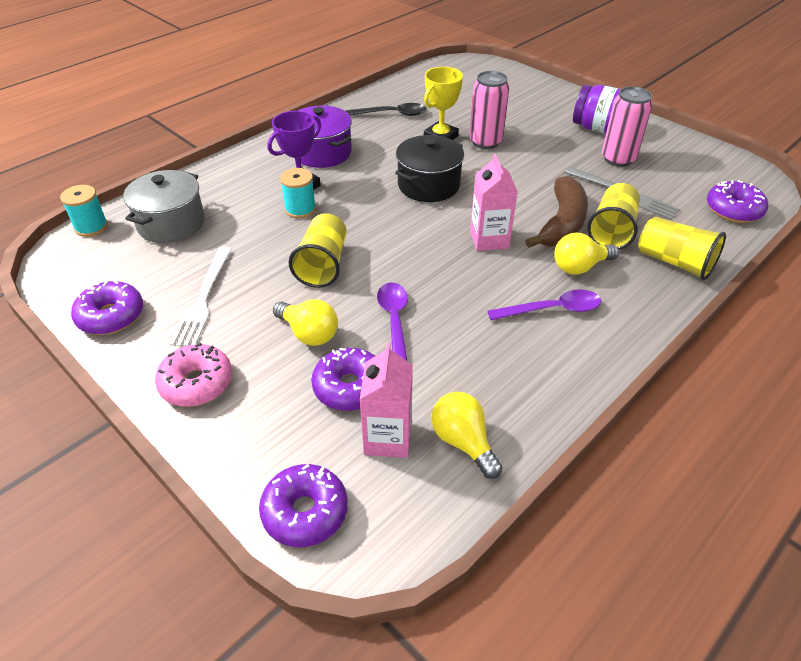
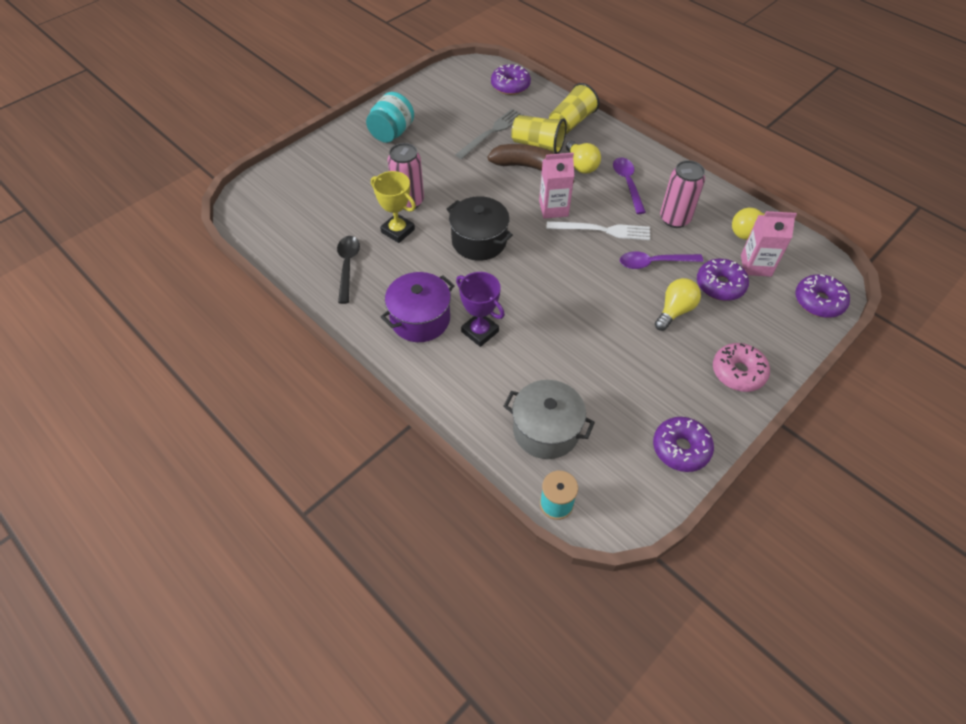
camera: 90 degrees left, 10 degrees up
(203, 299) = (648, 384): white fork -> white fork (602, 230)
(300, 209) = (518, 329): turquoise spool -> none
(322, 265) = (595, 307): yellow cup -> none
(596, 128) = (392, 133): purple jar -> turquoise jar
(618, 159) = (442, 128): pink can -> pink can (674, 219)

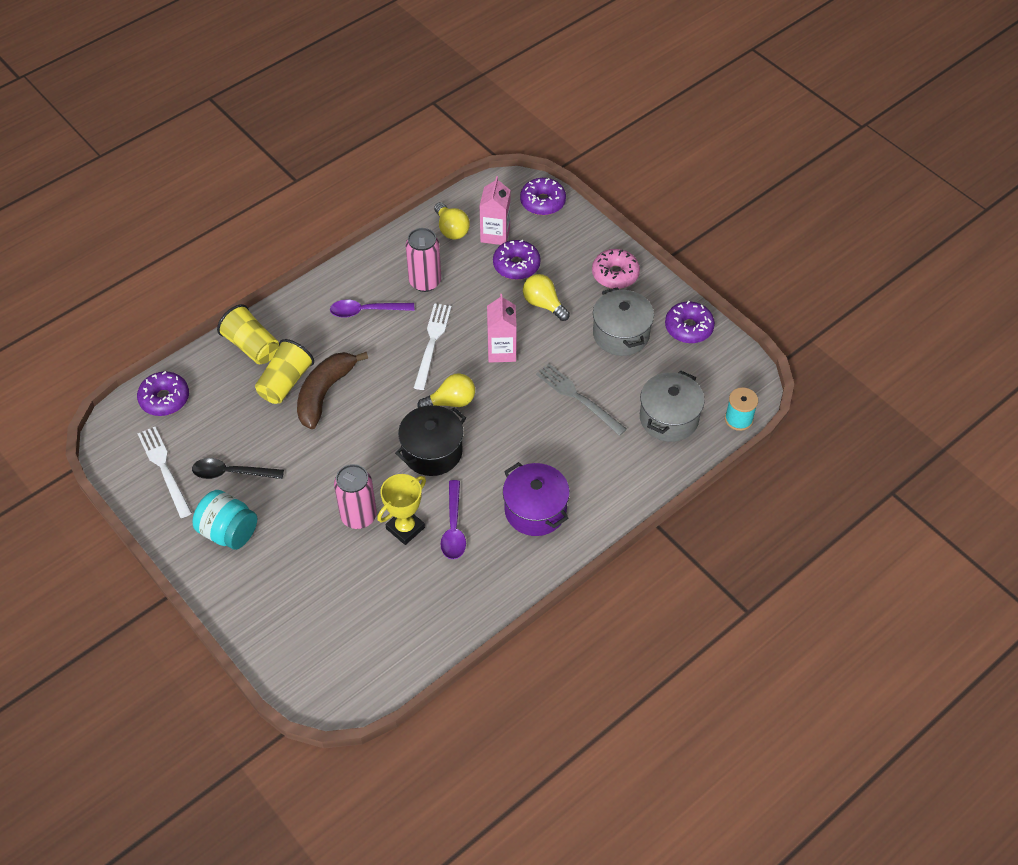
camera: 85 degrees left, 0 degrees up
(348, 266) = (453, 578): black spoon -> black spoon (231, 473)
(446, 94) = (164, 469): none -> white fork
(480, 331) = (555, 459): purple trophy -> none
(491, 132) = (252, 426): grey fork -> grey fork (578, 398)
(553, 208) = (393, 380): pink carton -> pink carton (501, 351)
(581, 165) = (329, 347): yellow light bulb -> yellow light bulb (451, 402)
(653, 381) = (621, 334): none -> grey pot
(654, 263) = (482, 309): purple spoon -> purple spoon (453, 527)

